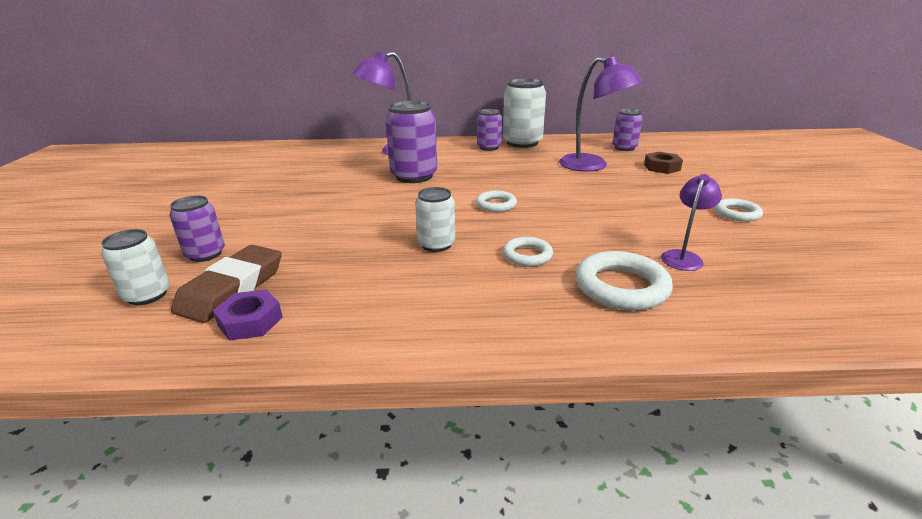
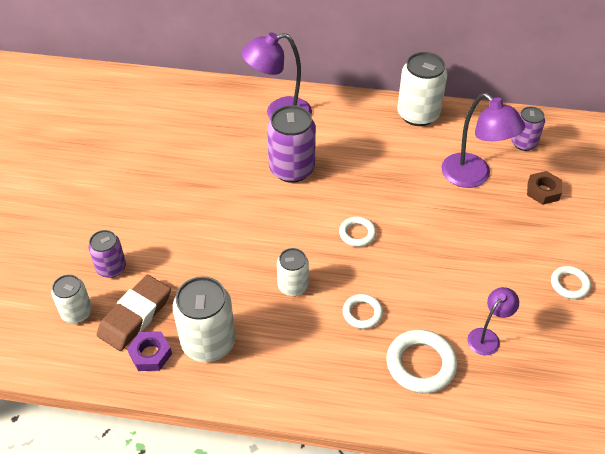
camera: 10 degrees right, 20 degrees up
(335, 300) = (208, 342): none -> white can
(489, 147) = (379, 120): purple can -> none

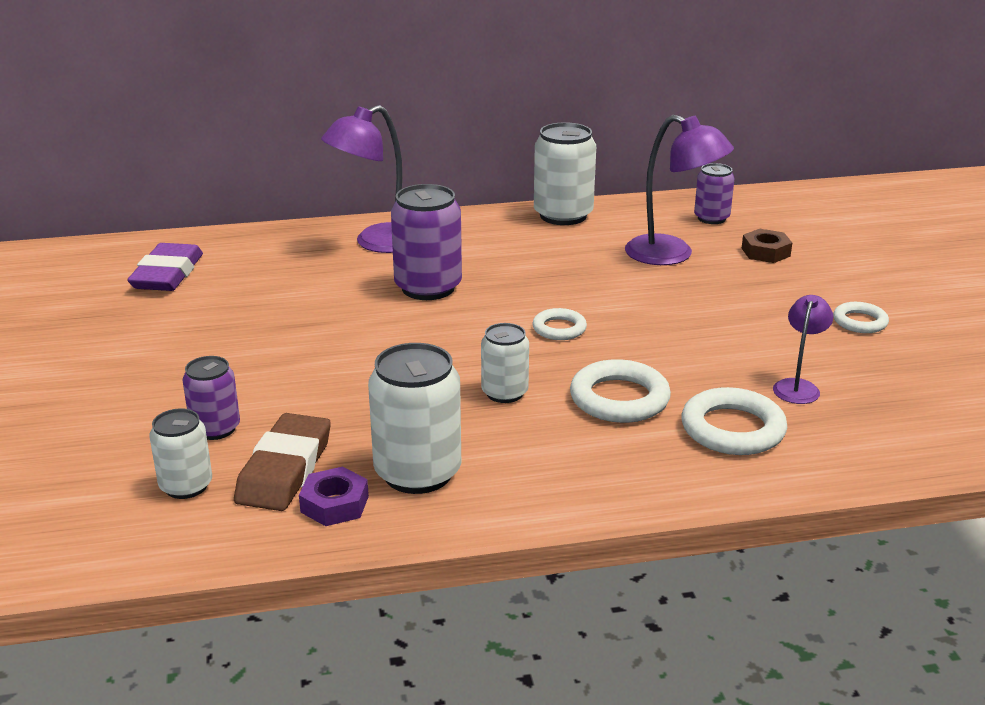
camera: 20 degrees left, 20 degrees down
(138, 114) = (167, 274): none -> purple eraser
(362, 313) = (619, 399): white ring -> white ring, size x1.66

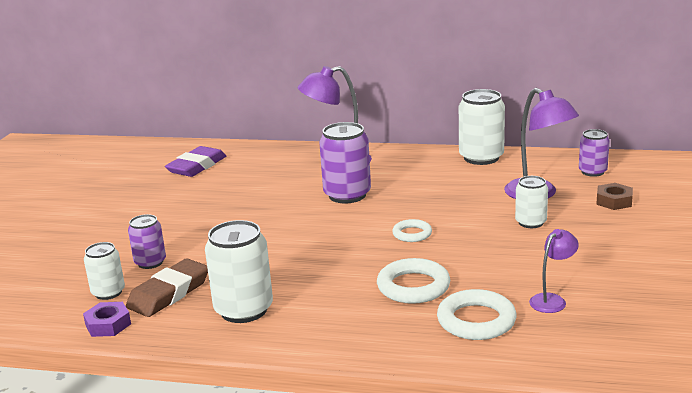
camera: 25 degrees right, 5 degrees down
(335, 504) = (180, 319): purple nut -> purple nut (108, 324)
(504, 393) = (340, 270): white can -> white can (530, 222)
(860, 322) = (645, 262): white ring -> none

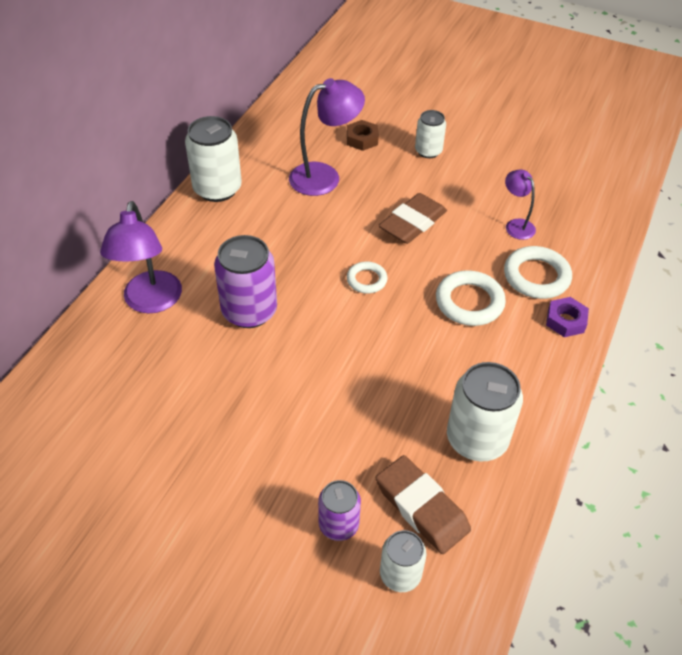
camera: 80 degrees left, 25 degrees up
(108, 324) = (475, 574): purple nut -> purple nut (565, 321)
(197, 166) = (62, 453): purple eraser -> none
(507, 243) = (412, 223): none -> brown eraser
(530, 222) = (379, 198): white can -> white can (428, 151)
(592, 172) = (296, 131): purple can -> none

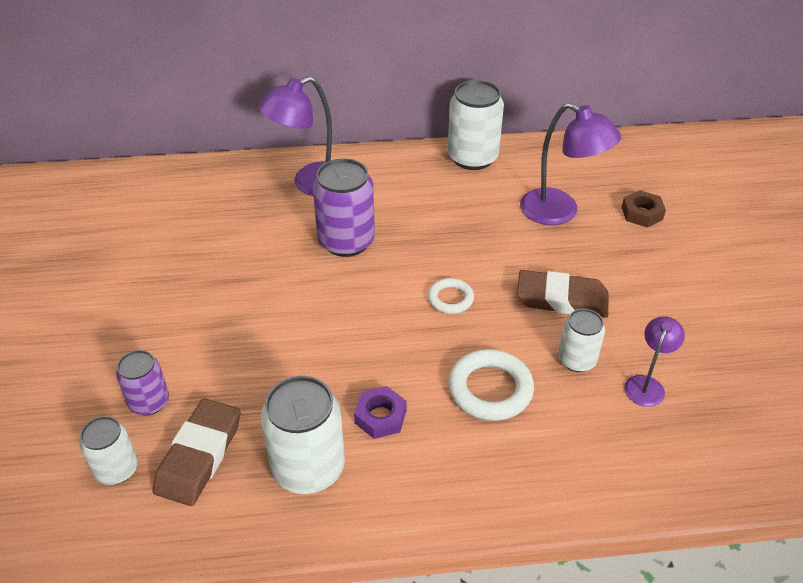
camera: 60 degrees right, 5 degrees down
(428, 151) = (682, 267): white can -> white can (576, 360)
(536, 276) = (582, 434): white ring -> none
(565, 321) = (537, 488): purple nut -> purple nut (380, 417)

